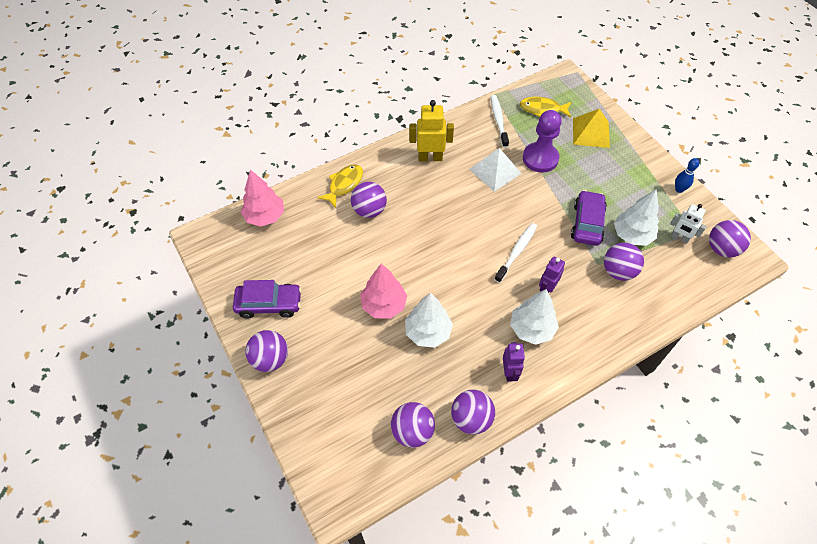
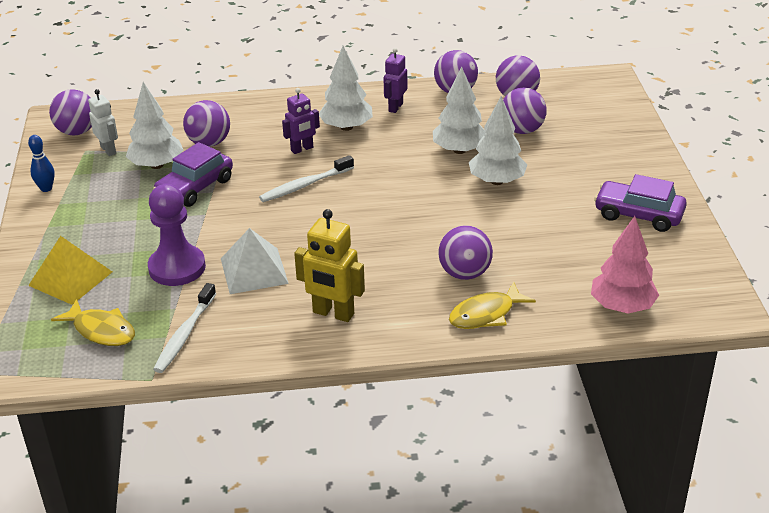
camera: 155 degrees left, 20 degrees down
(270, 359) = (648, 171): purple ball -> purple ball (522, 130)
(384, 305) = (497, 181): pink tree -> white tree

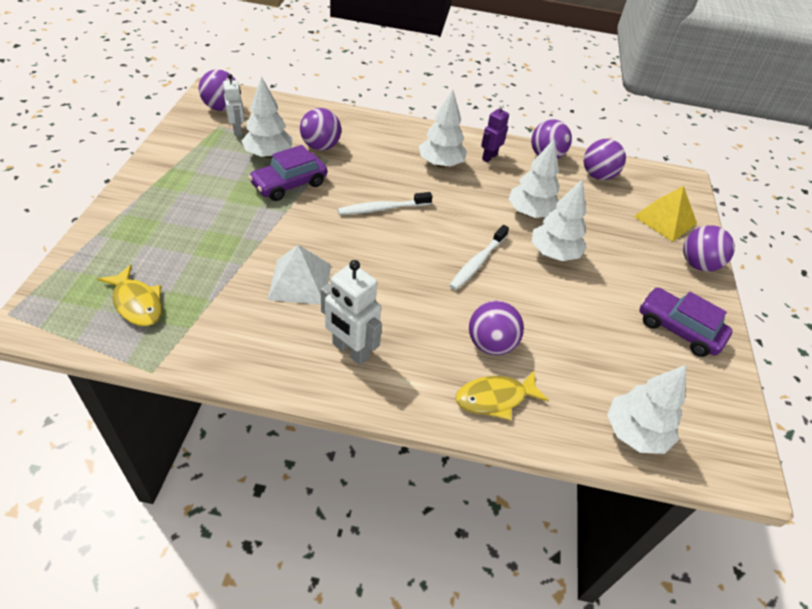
camera: 10 degrees right, 10 degrees up
(46, 188) = (169, 150): blue bowling pin -> none
(70, 278) = (141, 241): yellow pyramid -> yellow pyramid (665, 219)
(177, 267) = (235, 258): purple pawn -> none
(185, 335) = (206, 331): white toothbrush -> white toothbrush (477, 262)
(302, 149) = (394, 174): purple robot -> none
(333, 313) = (350, 351): yellow robot -> white robot
(522, 130) = (592, 209): purple ball -> purple ball (698, 264)
(622, 306) = (635, 433): pink tree -> white tree

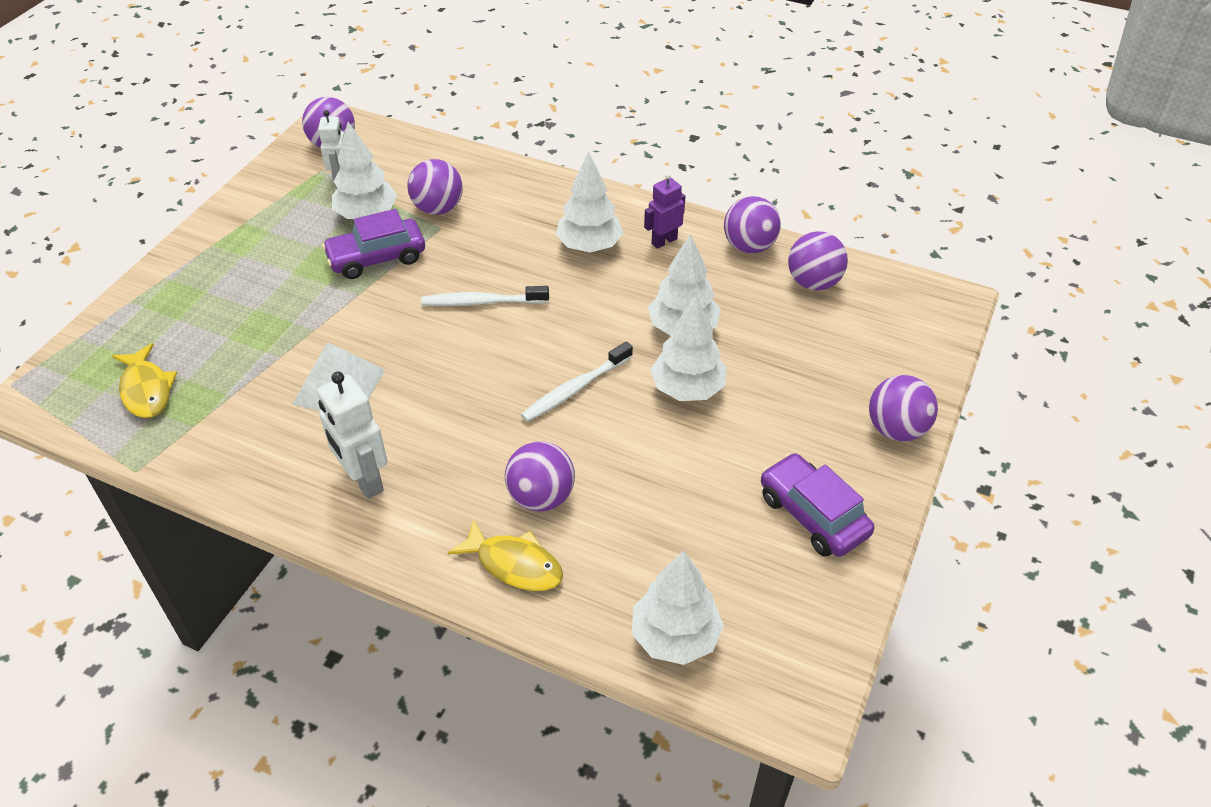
camera: 20 degrees right, 0 degrees up
(495, 398) = (514, 564): yellow fish -> yellow fish turned 150 degrees counterclockwise
(665, 219) = (882, 358): yellow pyramid -> none

